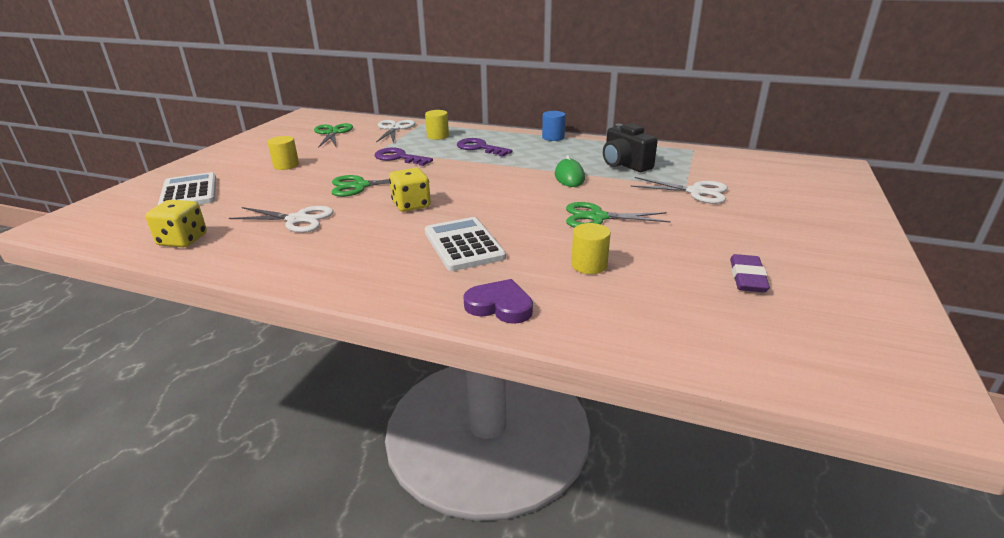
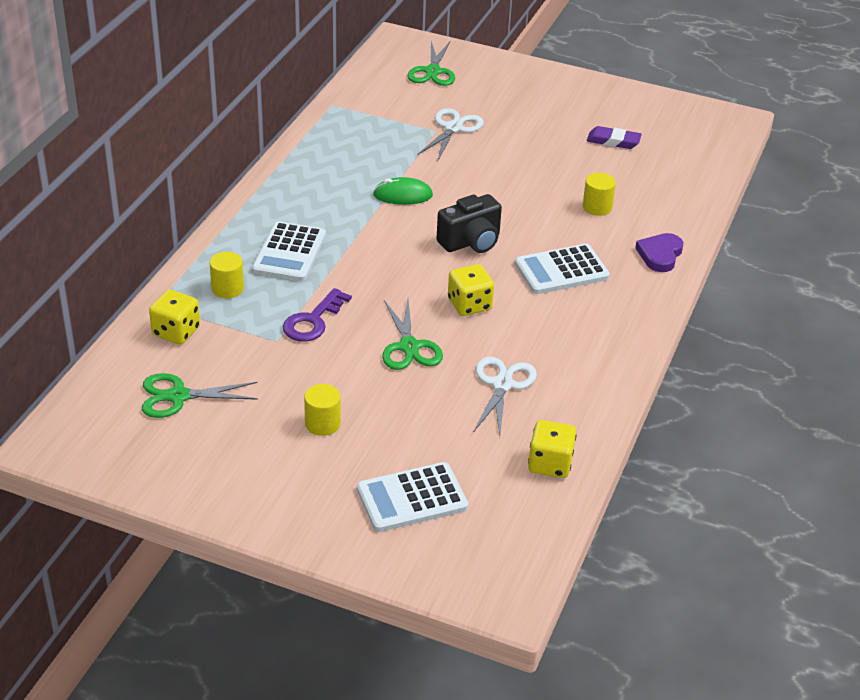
camera: 90 degrees left, 10 degrees up
(394, 129) = (176, 332): white scissors -> yellow dice
(480, 148) = (289, 253): purple key -> white calculator
(553, 137) = (262, 192): blue cylinder -> none
(597, 217) = (507, 191): green scissors -> green scissors (433, 71)
(625, 165) = (373, 155): black camera -> black camera (471, 242)

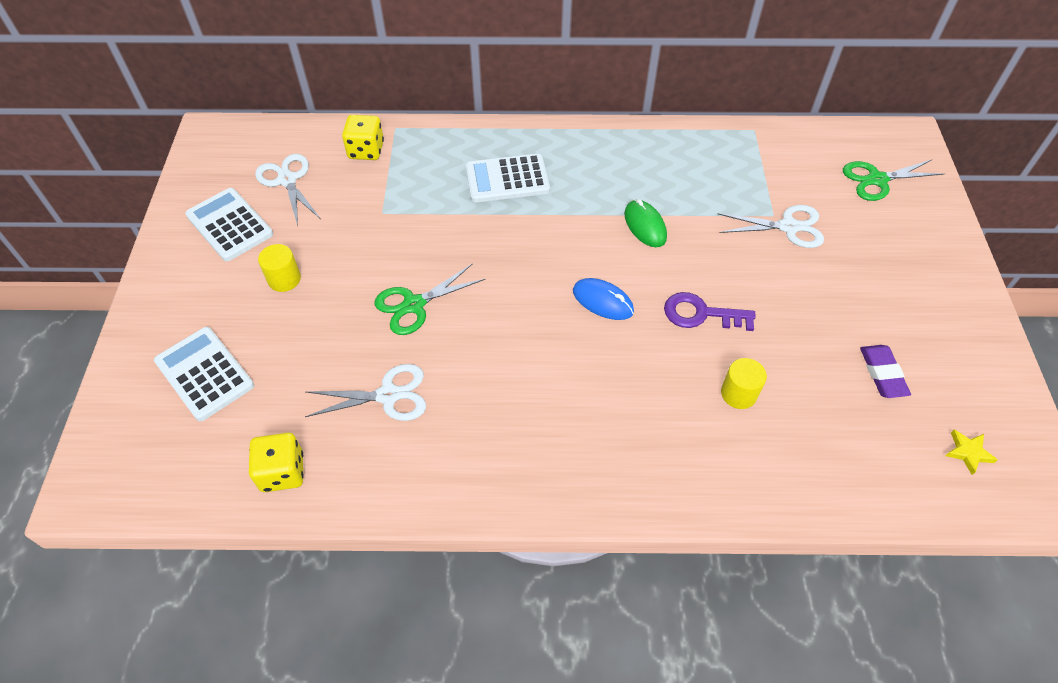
camera: 70 degrees right, 15 degrees up
(178, 396) = (287, 180): green scissors -> white scissors
(227, 288) = (436, 159): yellow cylinder -> none
(313, 321) = (420, 226): purple key -> purple key (701, 314)
(469, 305) = (500, 331): yellow dice -> none
(471, 242) = (603, 301): black camera -> blue mouse
(561, 270) = (601, 393): white calculator -> white calculator (229, 225)
(660, 255) = (688, 482): purple heart -> none
(691, 134) = (968, 452): none -> yellow star

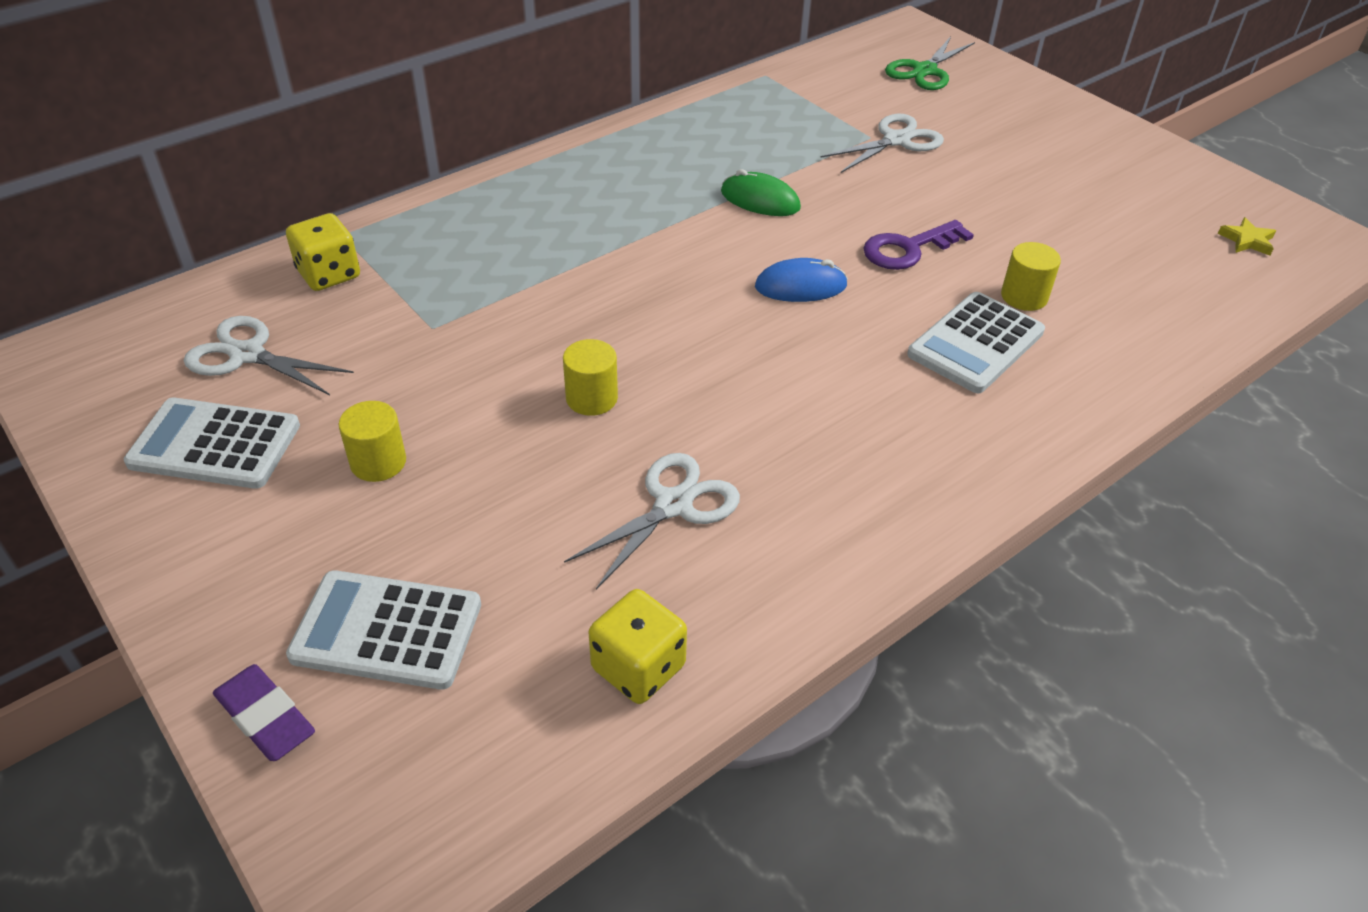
camera: 40 degrees left, 10 degrees down
(414, 305) = (591, 398): green scissors -> yellow cylinder
(507, 179) = (554, 225): white calculator -> white calculator (976, 343)
(882, 374) = (1115, 217): purple eraser -> purple eraser (265, 717)

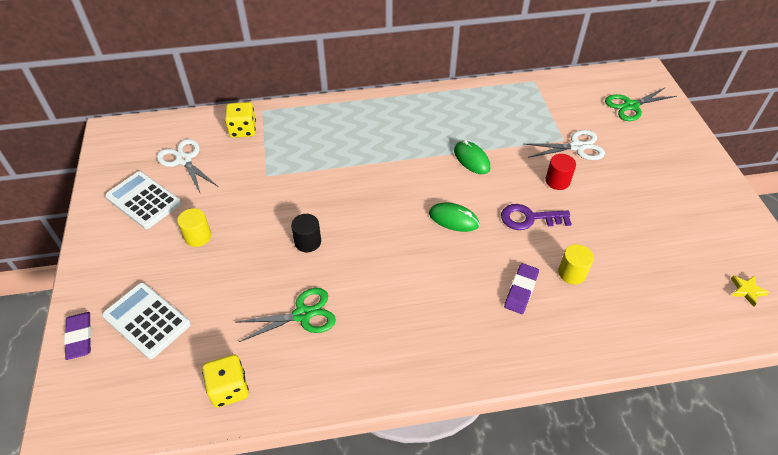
camera: 30 degrees right, 5 degrees up
(591, 398) = (308, 242): yellow cylinder -> black cylinder
(673, 505) = (302, 315): white scissors -> green scissors
(800, 286) = (453, 219): blue mouse -> green mouse
(906, 190) = (557, 181): none -> red cylinder
(976, 343) = (521, 290): white calculator -> purple eraser

